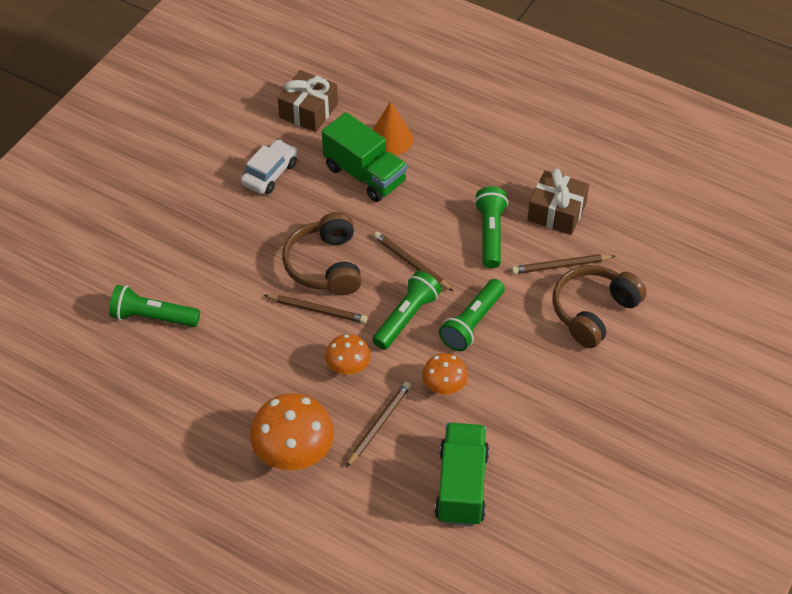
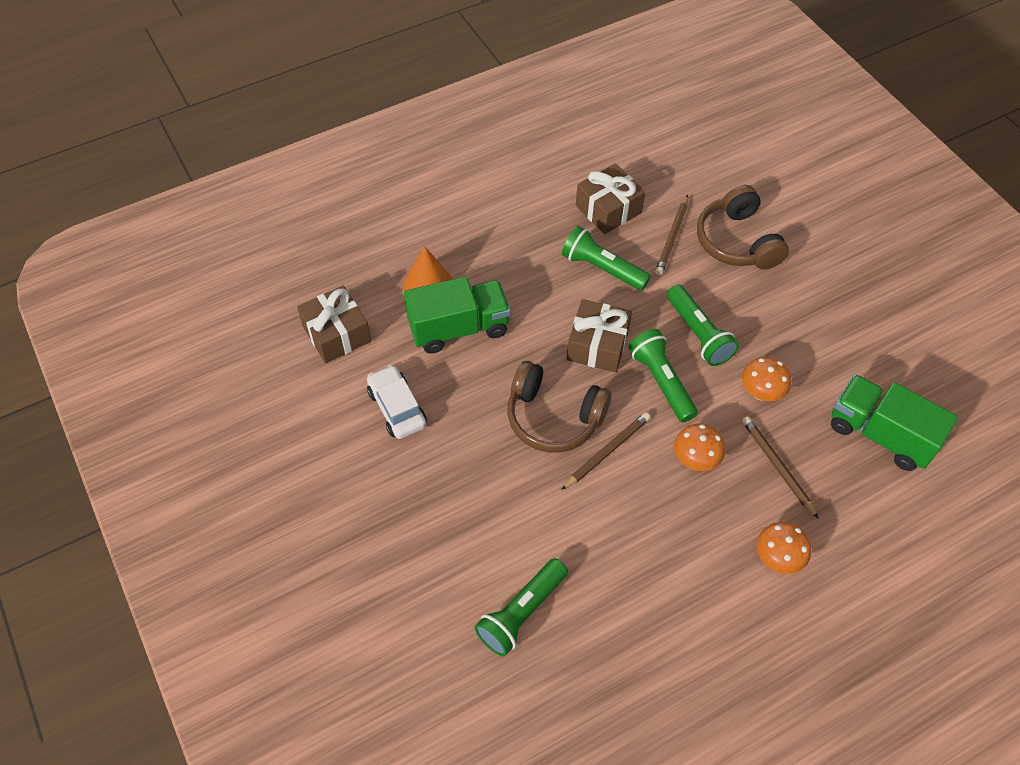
camera: 60 degrees left, 5 degrees up
(294, 454) = (777, 558): orange mushroom -> orange mushroom, size x0.57
(411, 263) = (597, 345): brown pencil -> brown gift

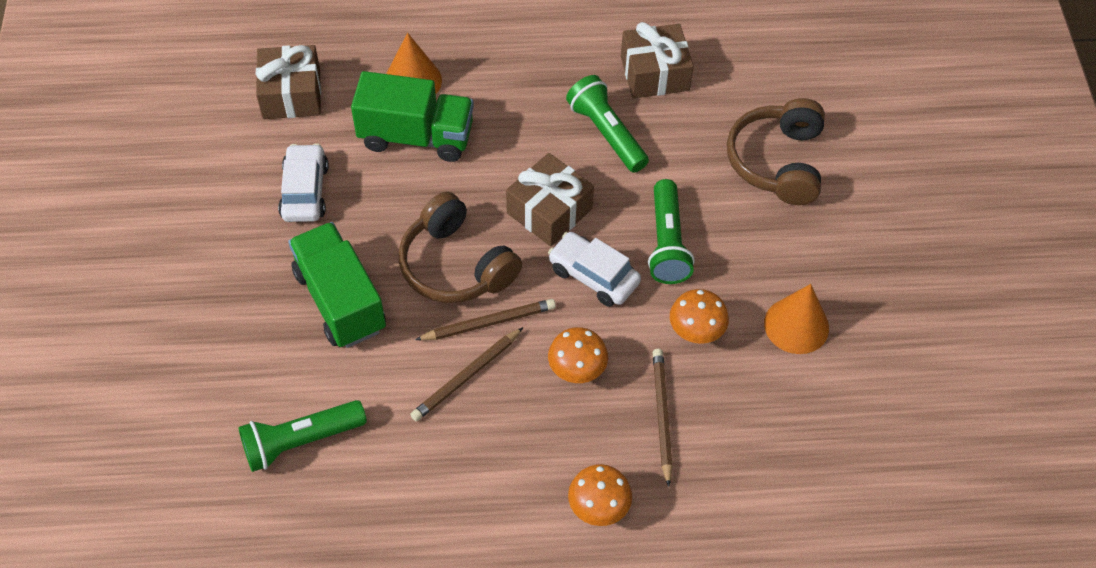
camera: 25 degrees right, 0 degrees up
(661, 381) = (593, 276): green flashlight -> white car
(672, 237) = (706, 130): brown pencil -> brown pencil (466, 376)
(826, 357) = (796, 325): none -> orange cone
(880, 434) = (802, 432): green truck -> green truck (340, 300)

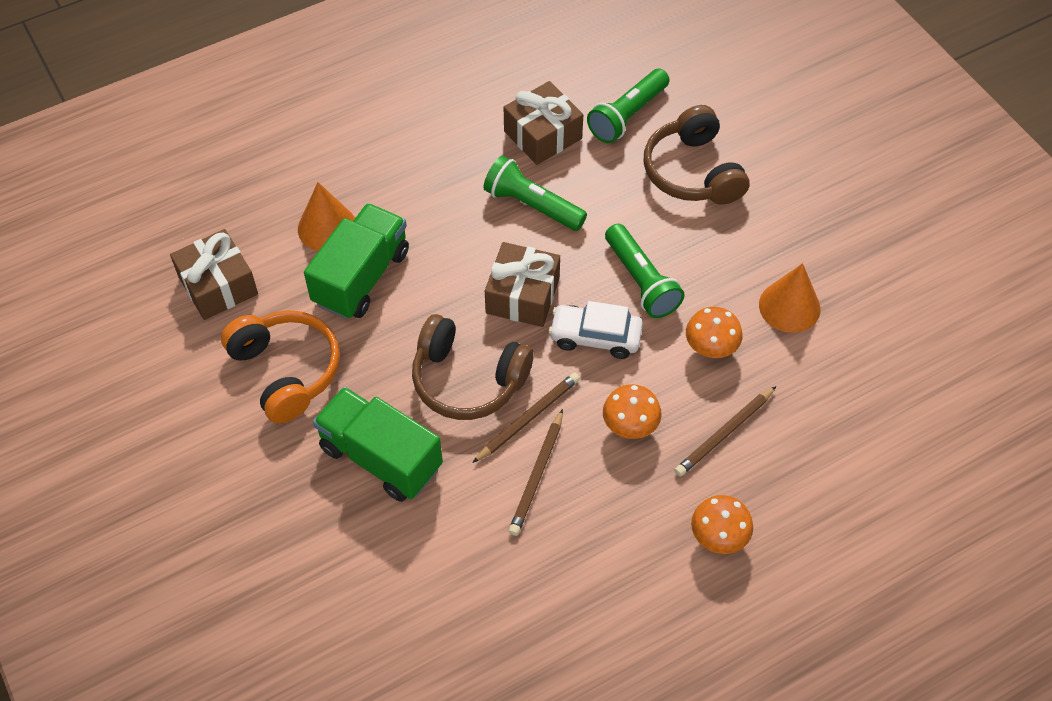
camera: 25 degrees left, 0 degrees up
(300, 441) = (421, 602): green flashlight -> green flashlight (627, 116)
(305, 191) = (286, 371): white car -> orange headphones
(416, 136) = (361, 277): green truck -> green truck turned 45 degrees counterclockwise
(662, 415) = (724, 433): brown pencil -> brown pencil turned 105 degrees counterclockwise

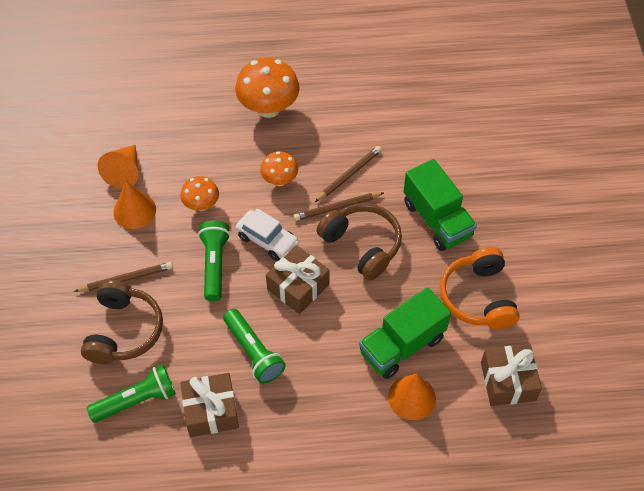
camera: 155 degrees left, 0 degrees up
(718, 537) = (268, 108): orange mushroom -> orange mushroom, size x1.76
(724, 433) = (228, 156): brown pencil -> brown pencil (126, 279)
(844, 352) = (125, 172): none -> orange cone

